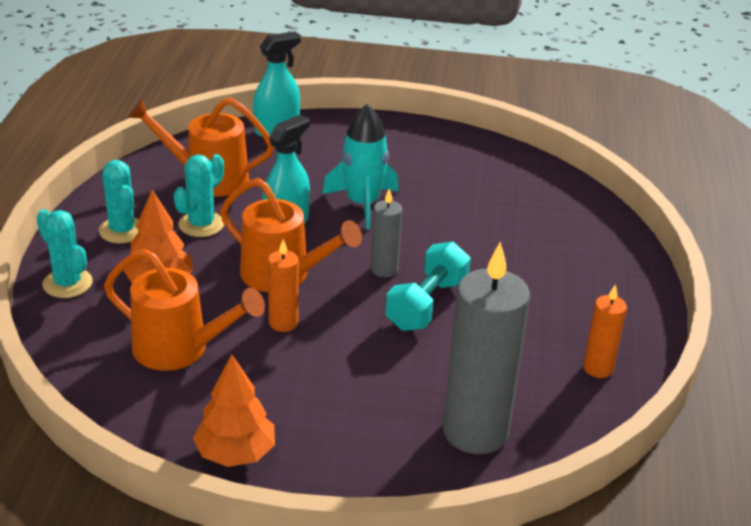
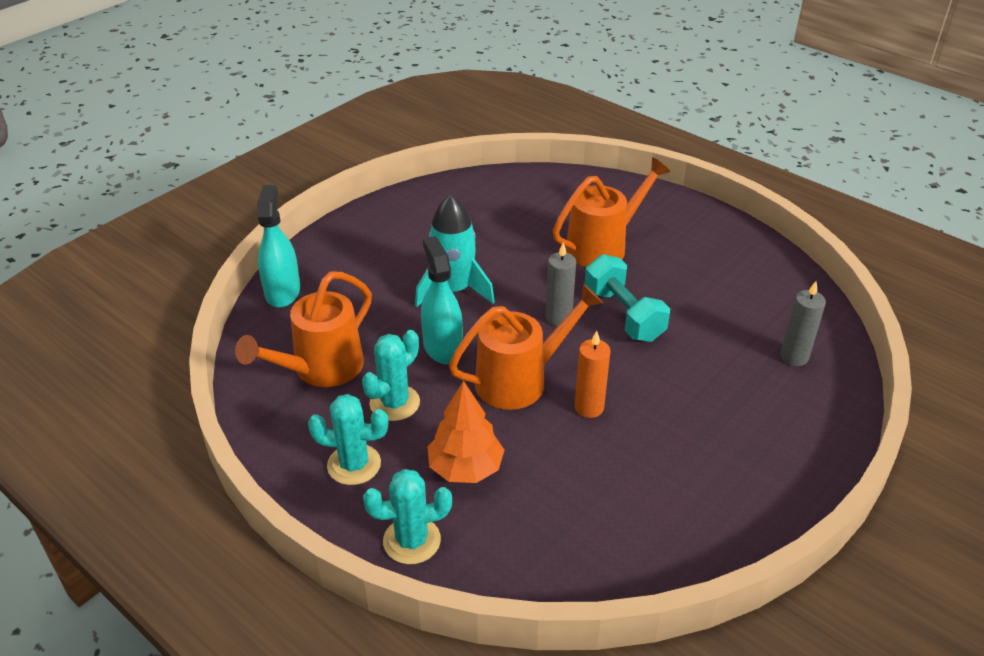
camera: 55 degrees left, 5 degrees up
(181, 349) = (581, 491): orange watering can -> orange watering can (603, 246)
(201, 224) = (394, 403): turquoise cactus -> turquoise cactus turned 60 degrees clockwise
(235, 453) = (749, 508): orange tree -> none
(475, 431) = (794, 357): grey candle -> grey candle, size x0.49
(598, 368) = (756, 266): orange candle -> none

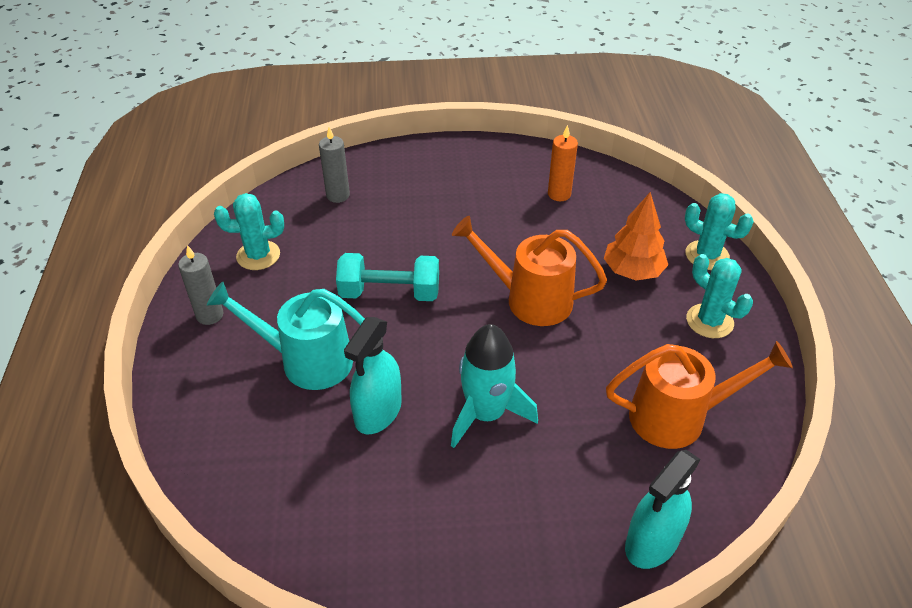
camera: 135 degrees left, 5 degrees up
(394, 403) = (640, 345): turquoise cactus -> turquoise cactus (258, 255)
(442, 347) = (557, 365): turquoise spray bottle -> turquoise spray bottle (378, 412)
(558, 317) = (438, 325): grey candle -> grey candle (210, 315)
(589, 407) = (508, 252): orange candle -> orange candle (559, 194)
(603, 246) = (306, 360): orange watering can -> turquoise watering can
(623, 315) = (389, 293): turquoise dumbbell -> turquoise dumbbell turned 75 degrees clockwise

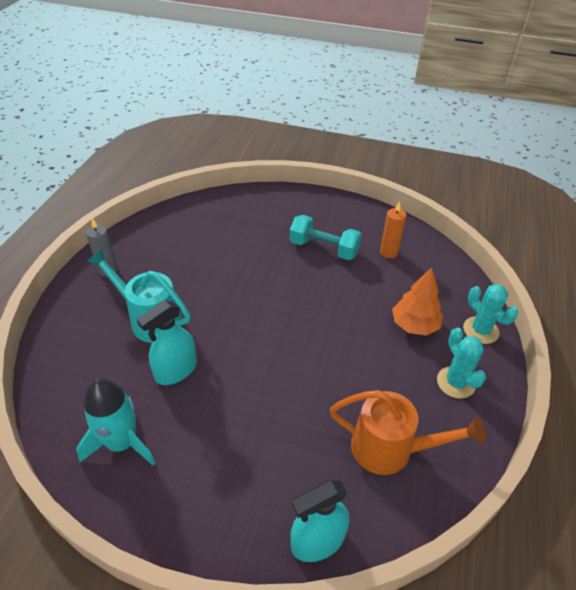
camera: 20 degrees right, 0 degrees up
(258, 255) = (160, 239): turquoise cactus -> none
(338, 195) = (233, 213): grey candle -> none
(389, 293) = (230, 289): turquoise dumbbell -> turquoise dumbbell (324, 248)
(486, 414) = (248, 397): turquoise rocket -> turquoise rocket (122, 443)
(529, 299) = (324, 323): orange watering can -> none

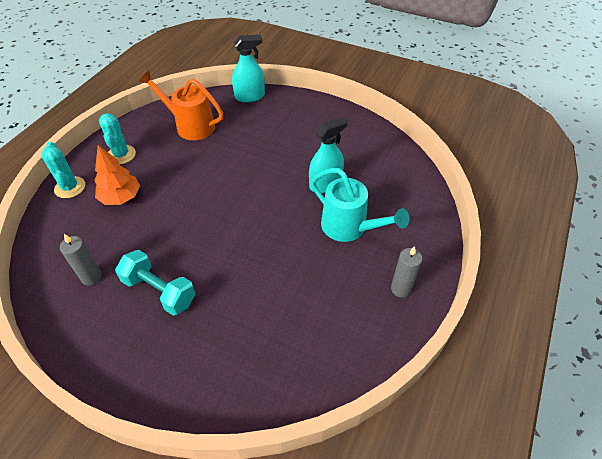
camera: 170 degrees left, 5 degrees up
(122, 443) = (359, 145): turquoise rocket -> none
(388, 252) = (91, 277): orange candle -> grey candle

